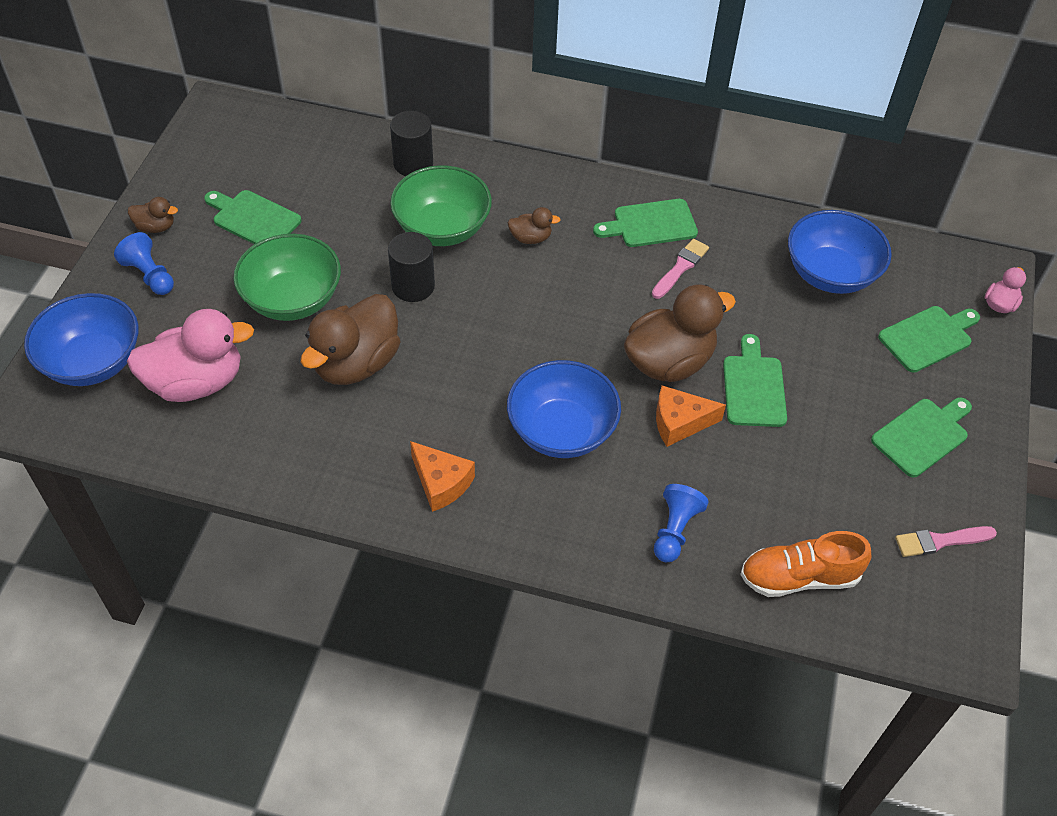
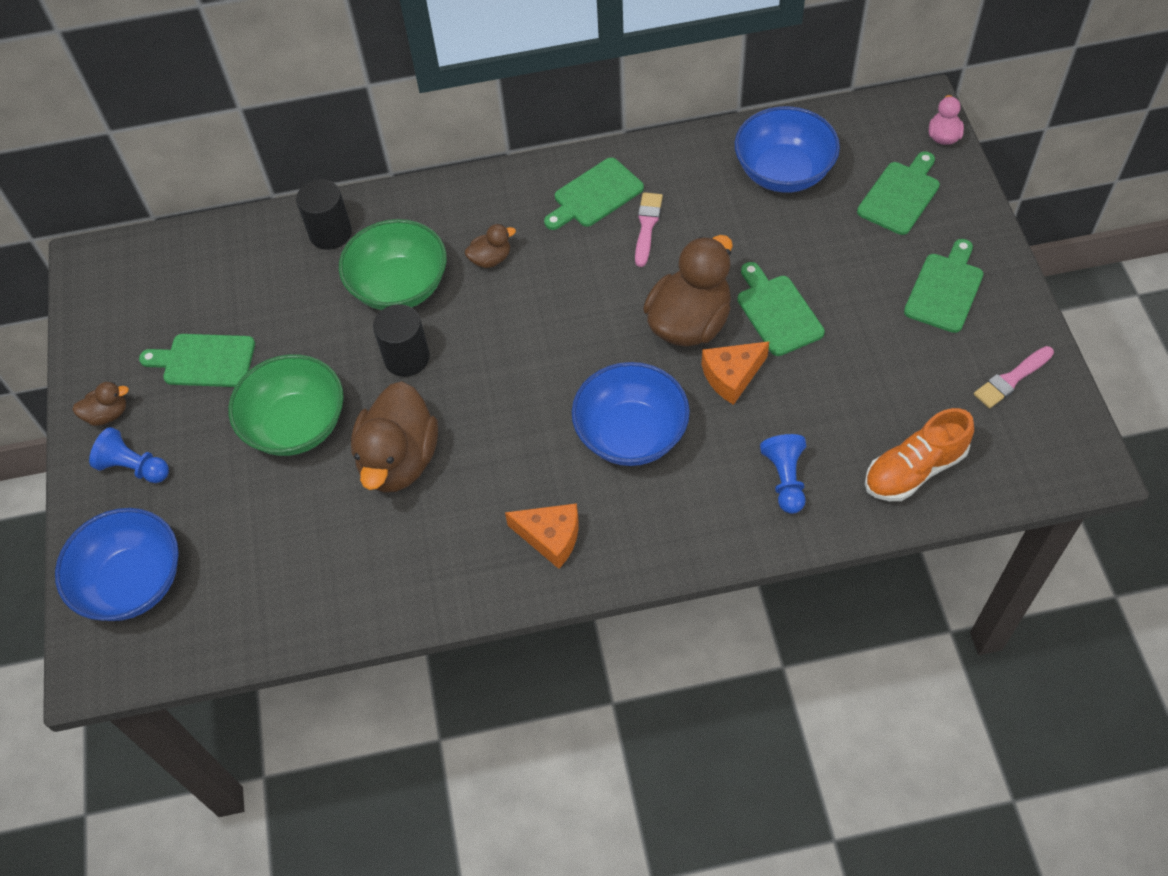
camera: 20 degrees left, 5 degrees up
(196, 382) = (253, 553): pink duck -> none

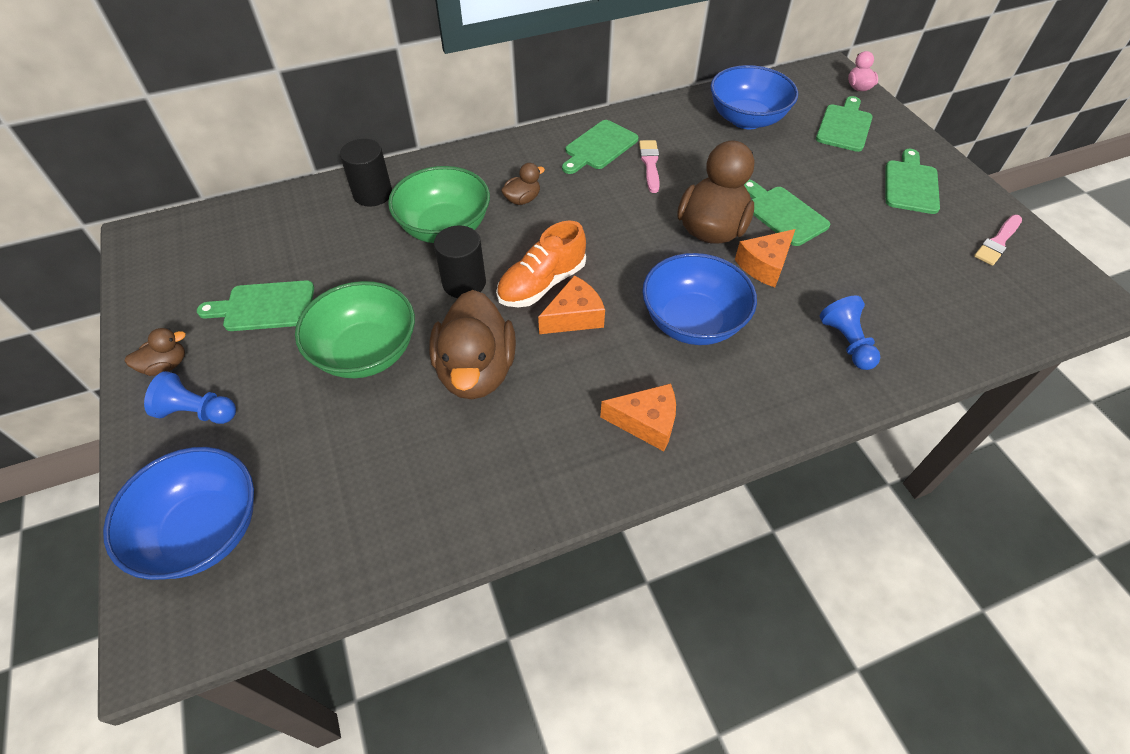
camera: 15 degrees left, 5 degrees down
(510, 412) = (574, 317): none -> orange cheese
(914, 470) = (954, 320): orange shoe -> orange shoe (542, 284)

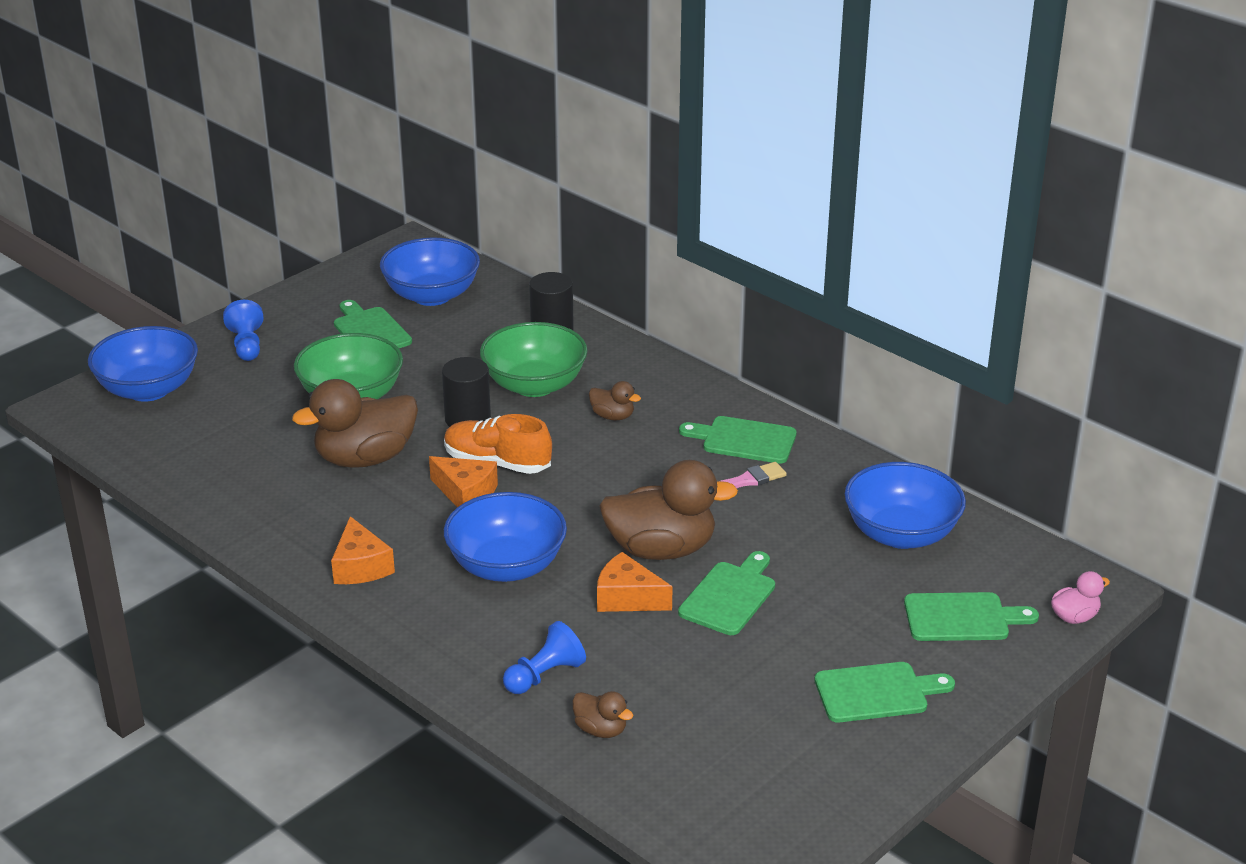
camera: 65 degrees right, 20 degrees down
(166, 365) = (282, 313): brown duck -> brown duck (601, 730)
(246, 248) = (432, 295): none -> blue bowl
(997, 242) = (813, 781): pink brush -> none

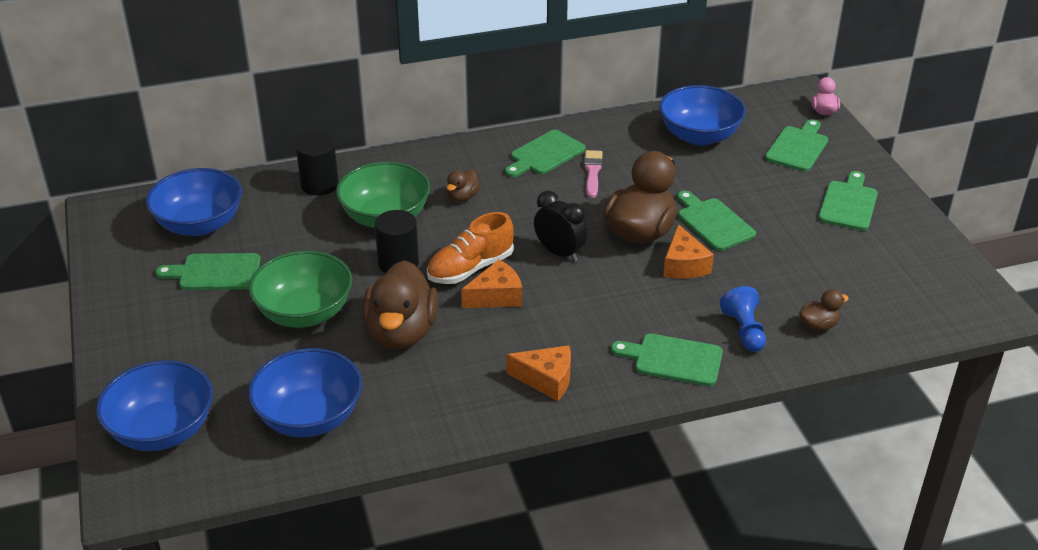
camera: 60 degrees left, 5 degrees up
(247, 345) = (156, 348): blue pawn -> none
(455, 639) = (673, 359): none -> green cutting board
(506, 566) = (604, 306): blue bowl -> blue bowl (309, 417)
(573, 508) = (559, 253): none -> black clock
(612, 416) = (462, 197): brown duck -> brown duck turned 150 degrees clockwise
(627, 598) = (684, 265): orange cheese -> orange cheese turned 60 degrees counterclockwise

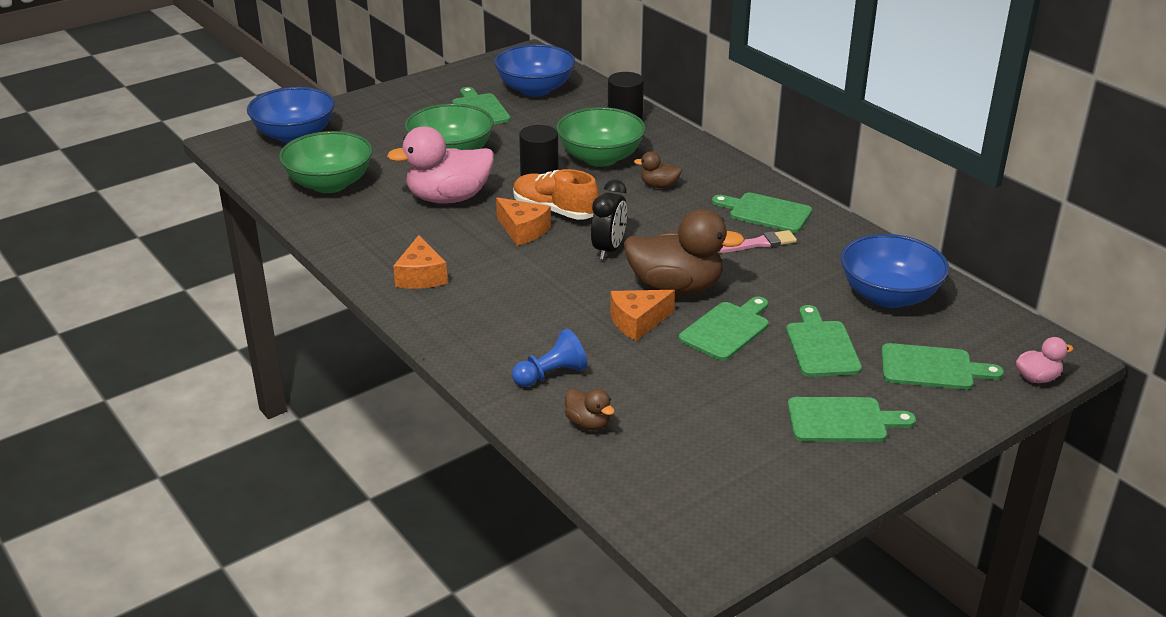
camera: 70 degrees right, 5 degrees down
(309, 417) = (330, 184): blue bowl -> green bowl
(401, 333) = (448, 198): brown duck -> pink duck
(673, 359) = (483, 338): green cutting board -> green cutting board (821, 346)

